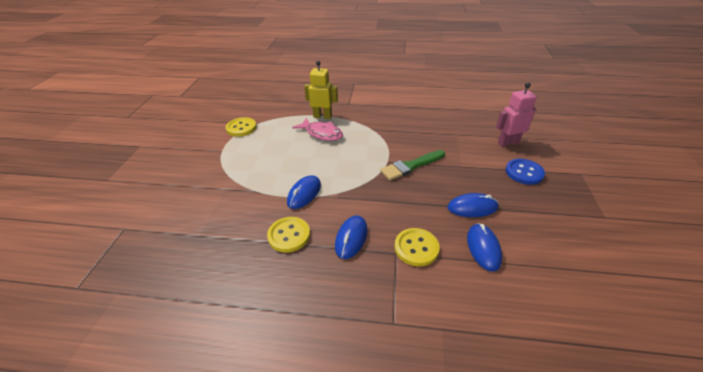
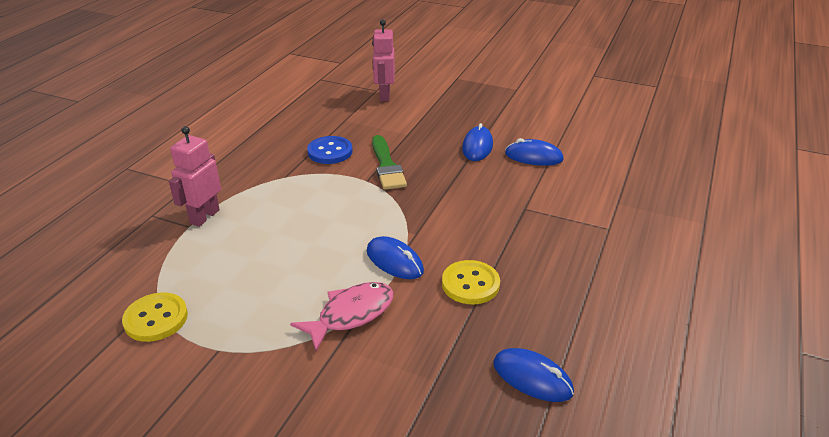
camera: 75 degrees left, 5 degrees down
(322, 116) = (204, 216): yellow robot -> pink robot
(322, 133) = (256, 225): pink fish -> pink fish (351, 315)
(351, 238) = (493, 234): blue mouse -> blue mouse (532, 378)
(416, 248) = (521, 194): yellow button -> none
(524, 172) = (439, 103): blue button -> blue button (330, 152)

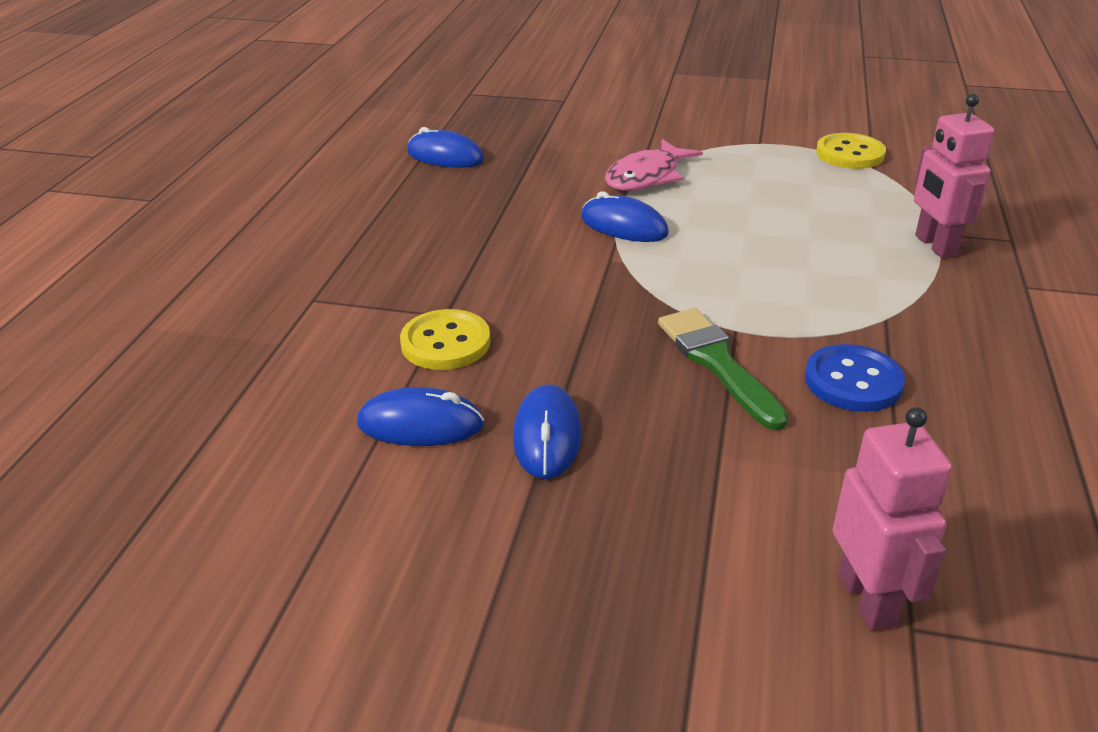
camera: 170 degrees right, 0 degrees up
(204, 216) = (934, 246): pink robot -> pink robot turned 150 degrees clockwise
(470, 284) = (518, 214): yellow button -> yellow button (445, 343)

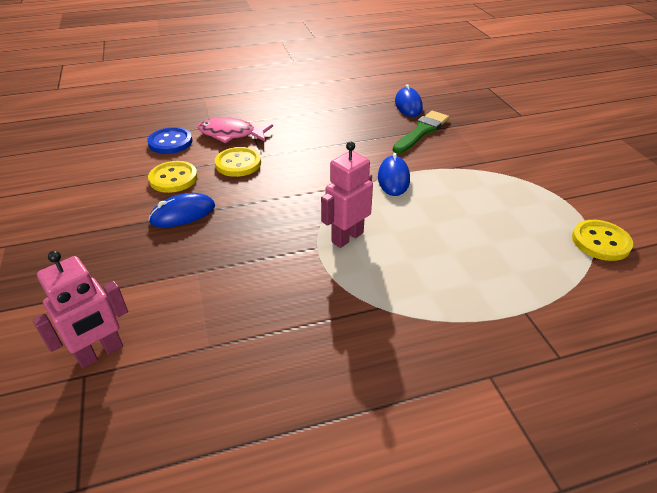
camera: 60 degrees right, 5 degrees up
(420, 424) = (173, 178): blue mouse -> yellow button
(646, 177) = (460, 169): pink fish -> pink fish (231, 134)
(717, 363) = (278, 249): green brush -> green brush (421, 131)
(853, 381) = (295, 307): blue button -> blue button (170, 142)
(934, 246) = (503, 313): pink robot -> pink robot (347, 237)

